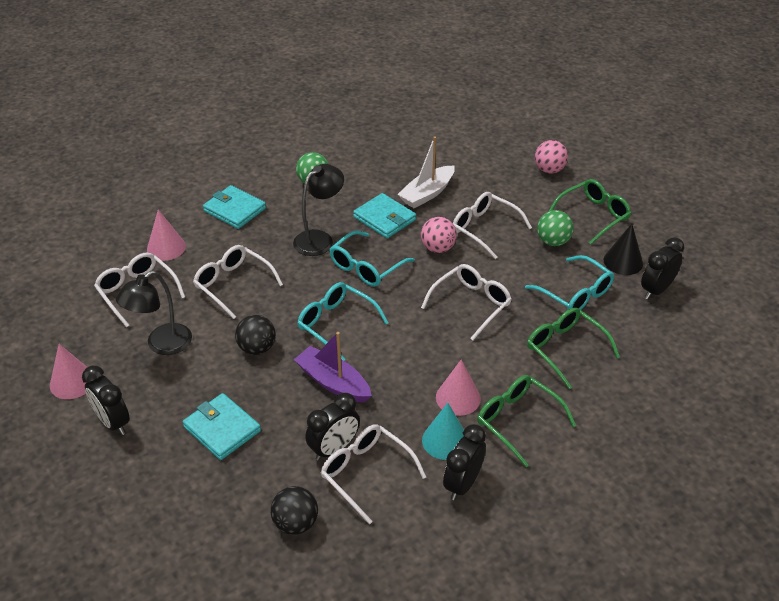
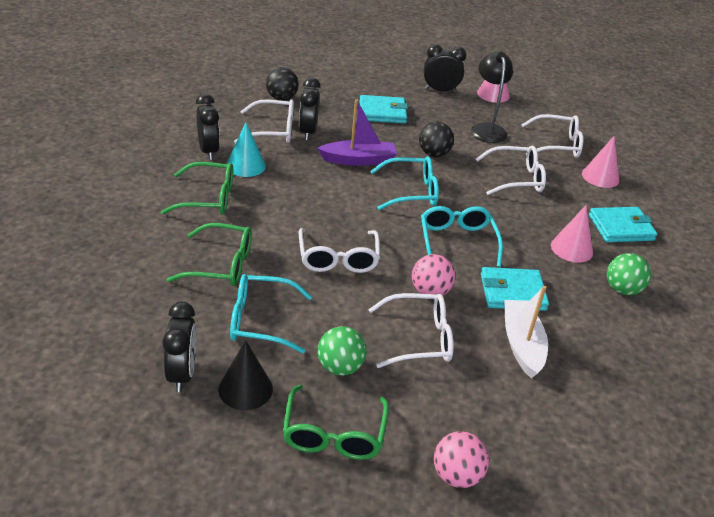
camera: 130 degrees right, 5 degrees down
(319, 239) = (526, 242): black lamp -> none
(458, 398) = (266, 191): pink cone -> pink cone (571, 248)

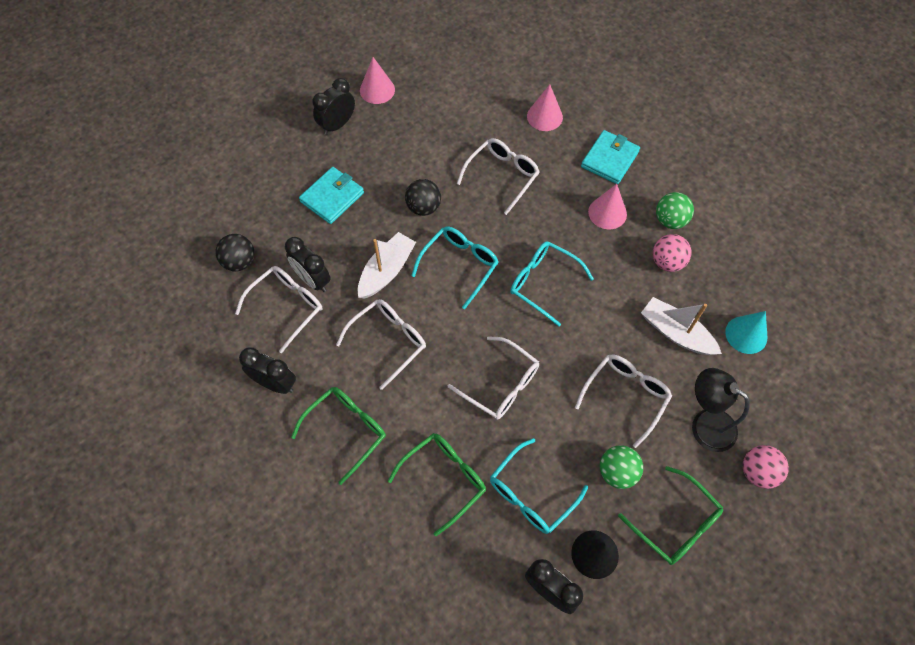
camera: 45 degrees left, 25 degrees up
(245, 165) = (322, 367): turquoise cone -> turquoise cone (746, 334)
(359, 160) = (386, 271): purple boat -> white boat
(430, 292) = (584, 348): pink ball -> pink ball (667, 262)
(487, 129) = (422, 139): black lamp -> black lamp (705, 424)
(512, 292) = (623, 293): turquoise wallet -> none
(557, 145) = (483, 108): white glasses -> white glasses (388, 341)

